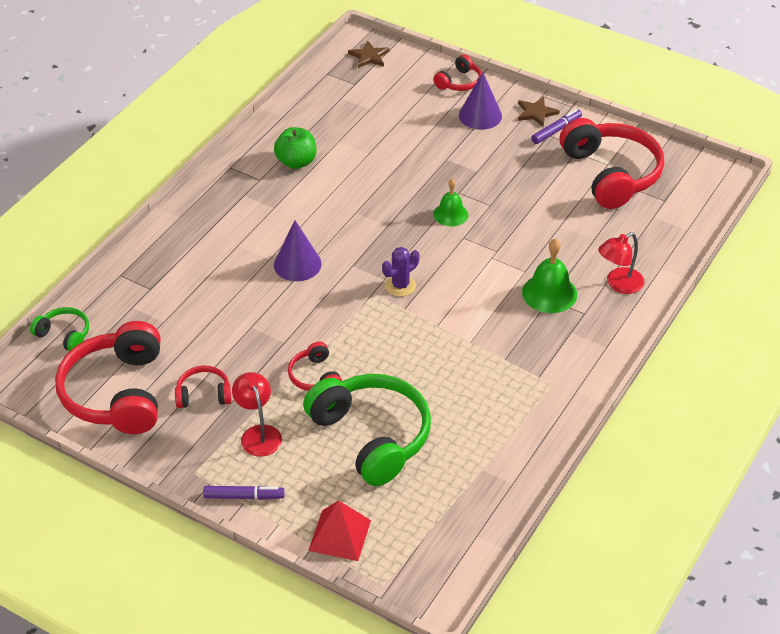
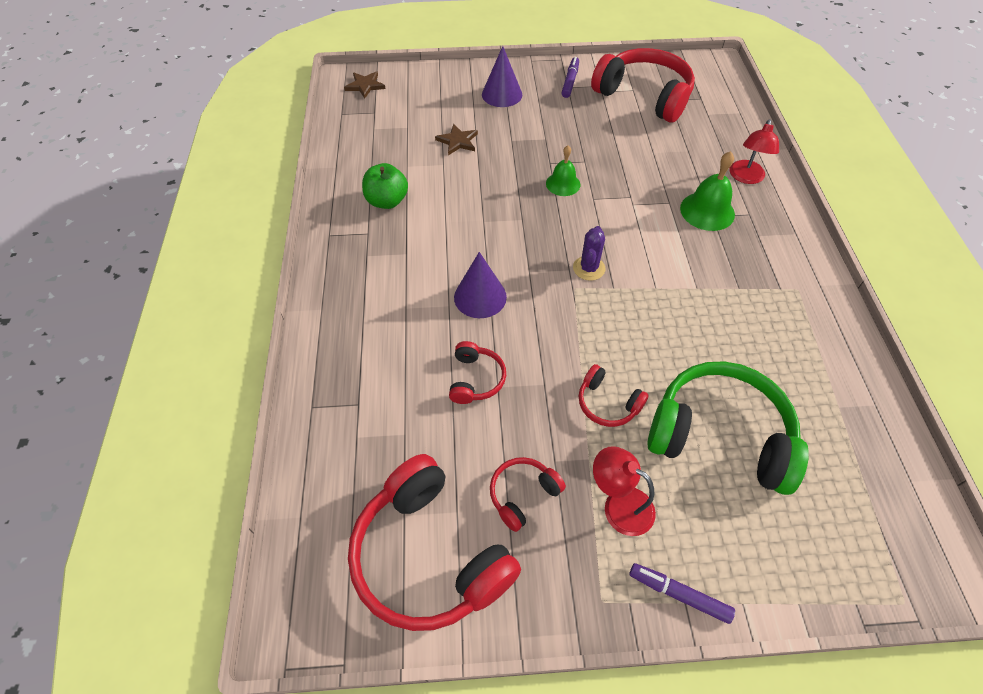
camera: 35 degrees left, 10 degrees up
(64, 335) = (306, 518): green headphones -> none
(244, 496) = (679, 594): purple marker -> purple marker turned 120 degrees counterclockwise
(339, 535) = (808, 572): red pyramid -> none
(459, 82) = (459, 76): red headphones -> red headphones (475, 379)
(536, 113) = (541, 74): brown star -> brown star (458, 141)

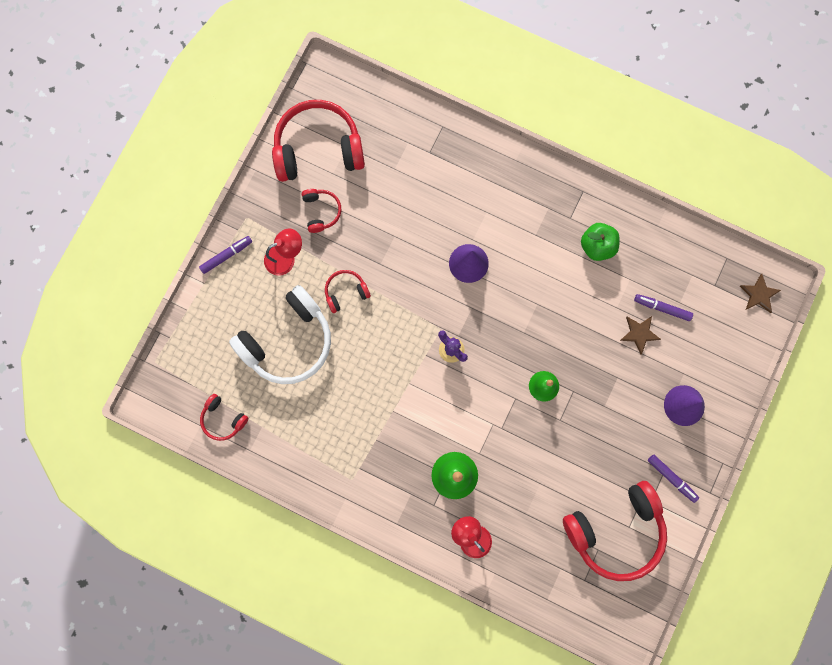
camera: 120 degrees right, 25 degrees up
(421, 136) = (662, 308): none -> purple marker
(475, 379) = (407, 226): red headphones -> red headphones (223, 419)
(719, 435) = (288, 341): green headphones -> white headphones

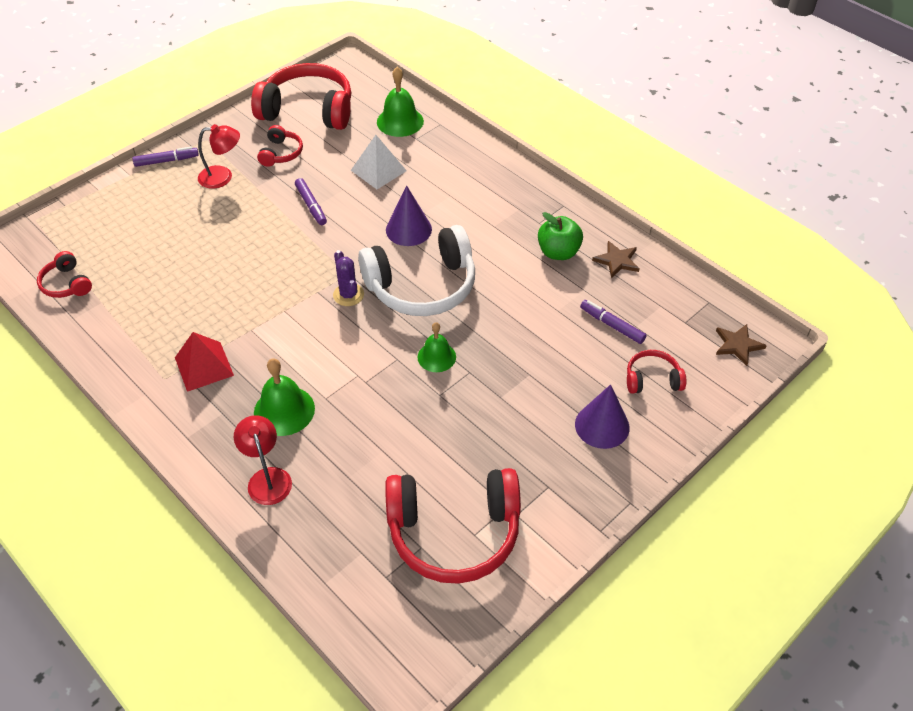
camera: 20 degrees right, 30 degrees down
(288, 341) = (180, 240): white headphones -> white headphones (422, 286)
(346, 292) = (265, 218): red headphones -> red headphones (652, 379)
(375, 458) = (204, 366): none -> red pyramid
(406, 135) = (400, 121): none -> green bell
(414, 203) = (378, 170): none -> white pyramid
(639, 333) = (574, 341): brown star -> brown star (617, 261)
(671, 478) = (554, 497): purple marker -> purple marker (311, 205)

